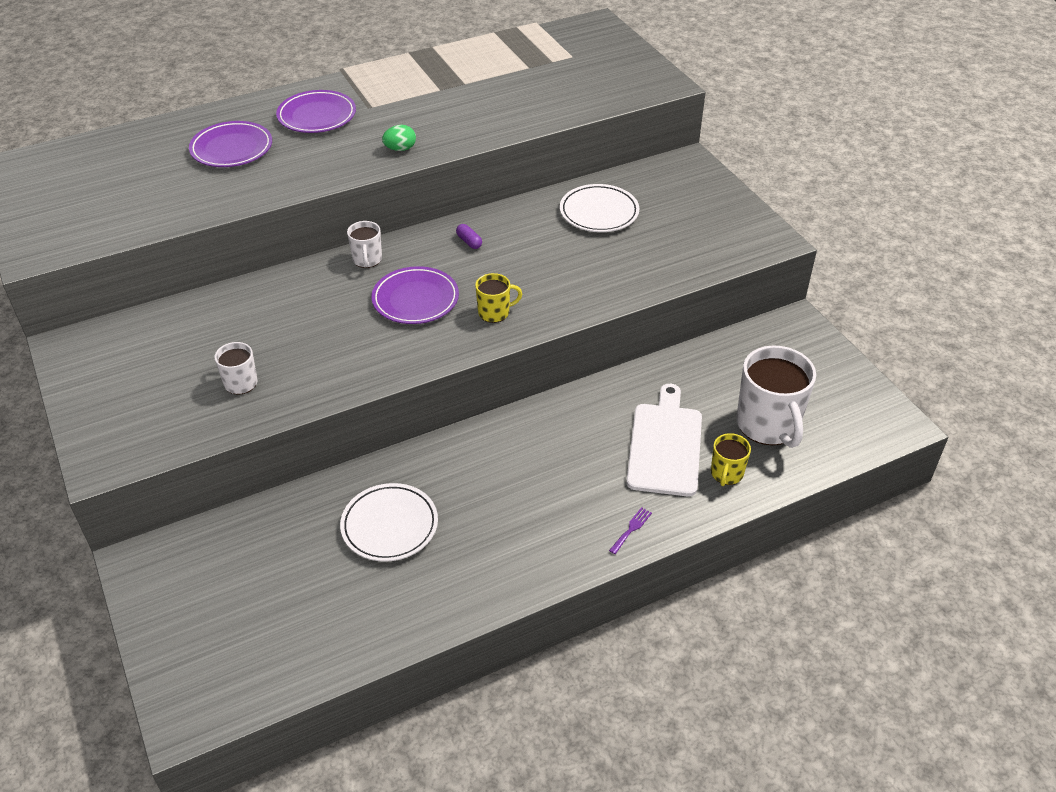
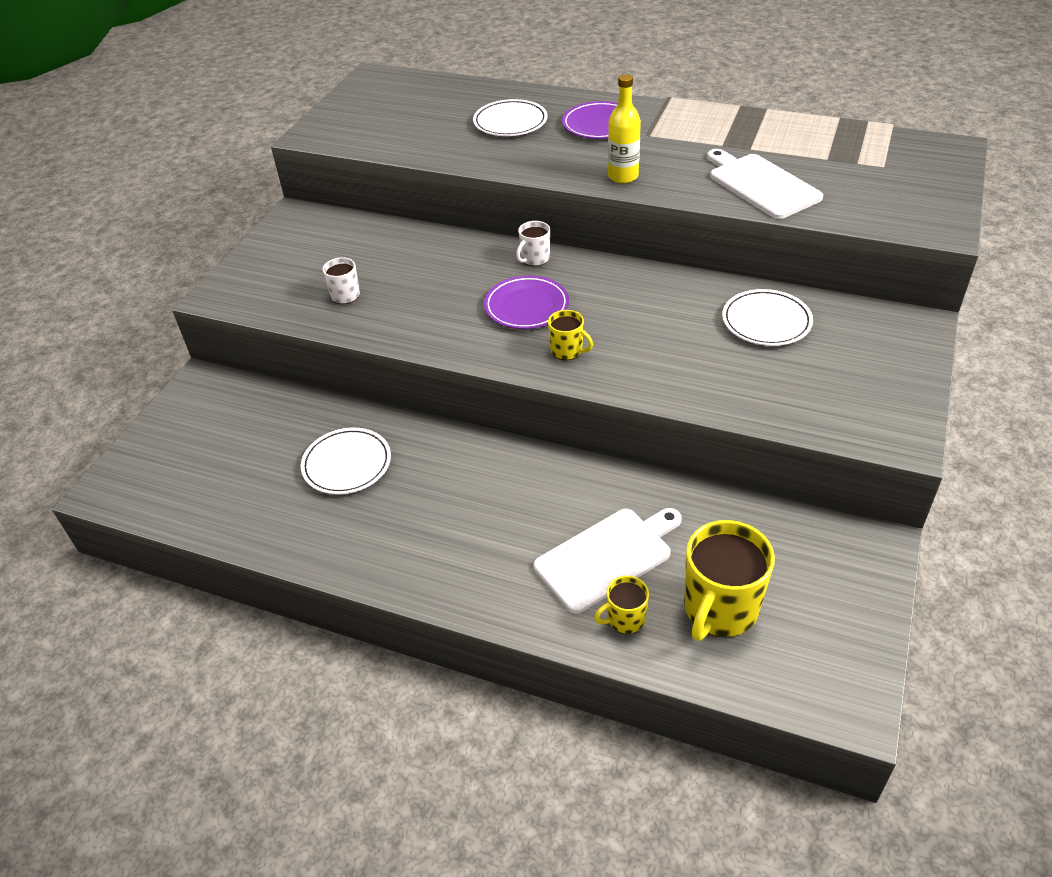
camera: 50 degrees right, 0 degrees up
(232, 149) = (510, 122): purple plate -> white plate
(400, 149) = (623, 176): green egg -> yellow bottle
(469, 242) = (625, 286): purple capsule -> none
(511, 107) = (761, 184): none -> white cutting board
(631, 529) = (491, 598): purple fork -> none
(768, 425) = (720, 609): white mug -> yellow mug

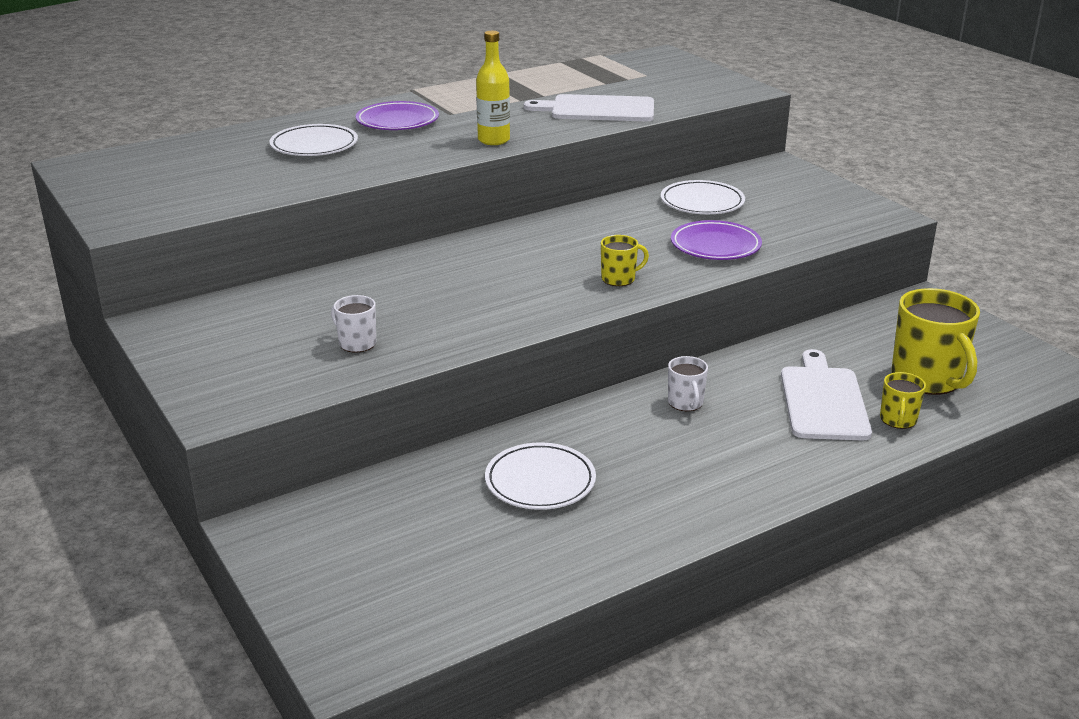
camera: 55 degrees left, 15 degrees down
(526, 306) = (530, 272): purple plate -> purple plate (715, 245)
(535, 259) = (468, 245): white mug -> white mug (685, 403)

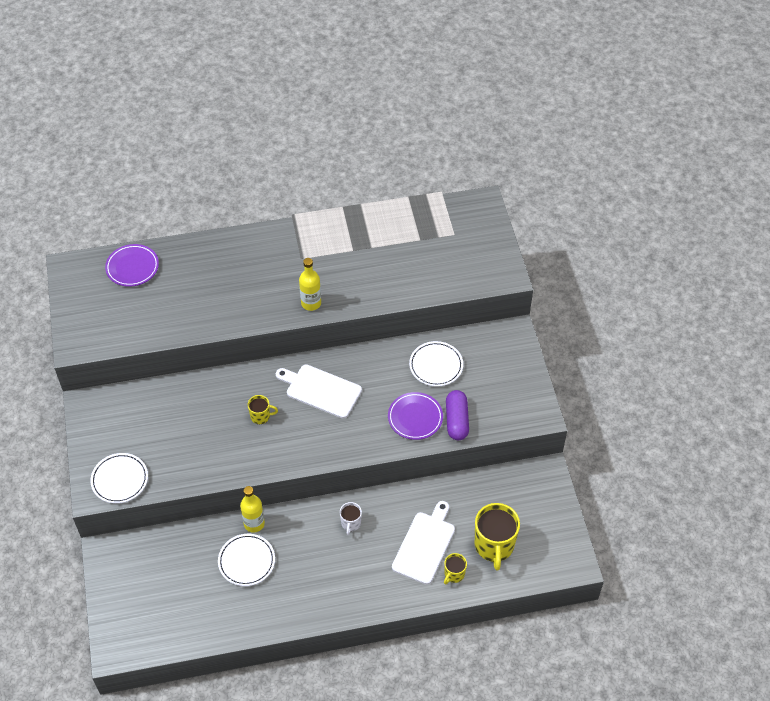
camera: 20 degrees right, 25 degrees up
(314, 145) = (205, 280): white plate -> white plate (120, 480)
(356, 343) = (178, 455): white mug -> none
(397, 121) = (265, 260): purple plate -> purple plate (132, 267)
(522, 436) = (254, 523): none -> yellow bottle
(598, 109) = (395, 278): white cutting board -> white cutting board (321, 390)
(619, 279) = (341, 436): yellow mug -> yellow mug (261, 416)
(778, 238) = (457, 420): none -> purple capsule

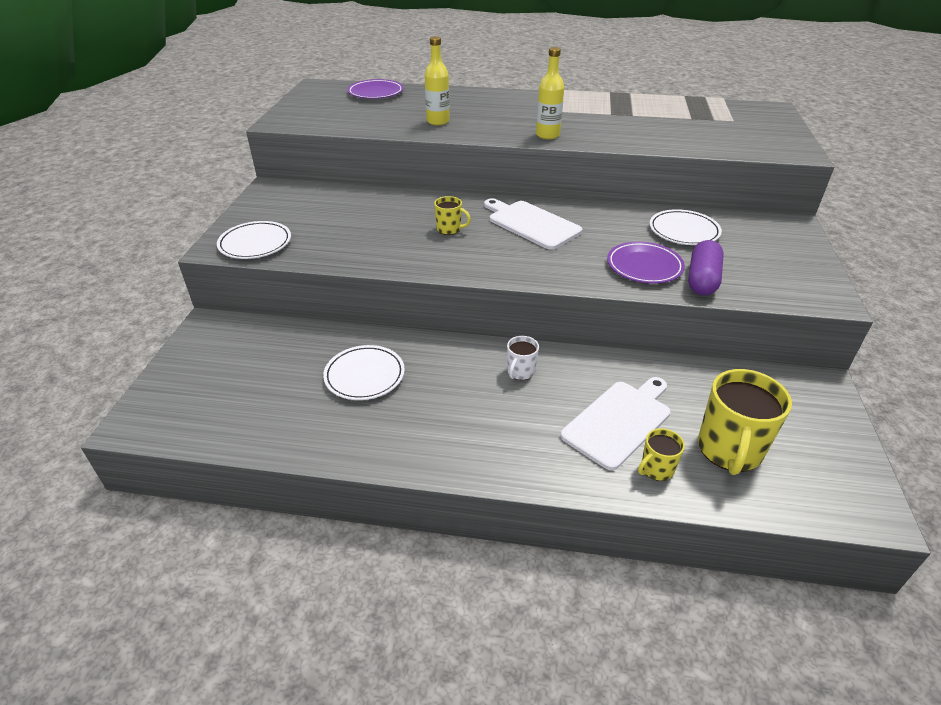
camera: 20 degrees right, 15 degrees down
(254, 523) = (396, 342): yellow bottle -> yellow bottle (438, 121)

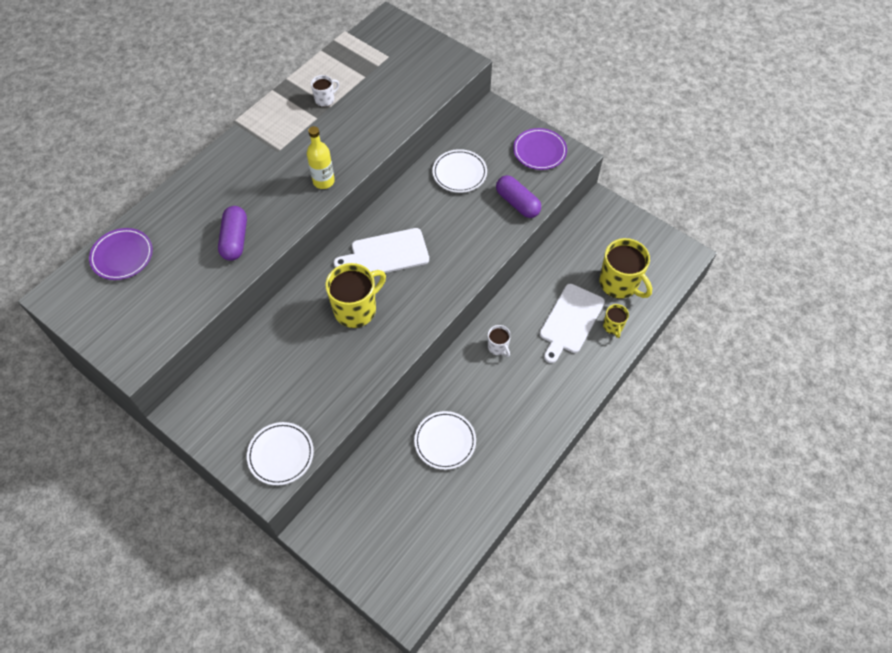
camera: 60 degrees left, 20 degrees up
(438, 121) = (235, 240): yellow bottle -> purple capsule
(449, 229) = (356, 309): yellow mug -> yellow mug, size x1.98
(619, 421) = (570, 321): white cutting board -> white cutting board turned 135 degrees counterclockwise
(636, 111) = (325, 99): none -> white mug
(644, 266) = (484, 223): purple plate -> purple plate (539, 151)

